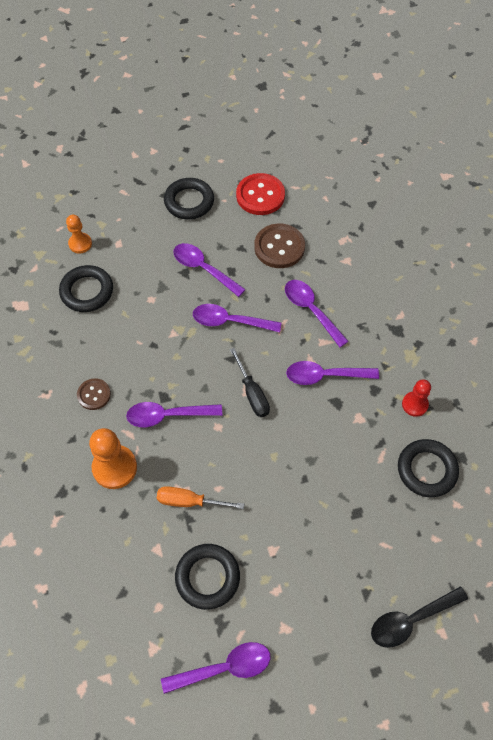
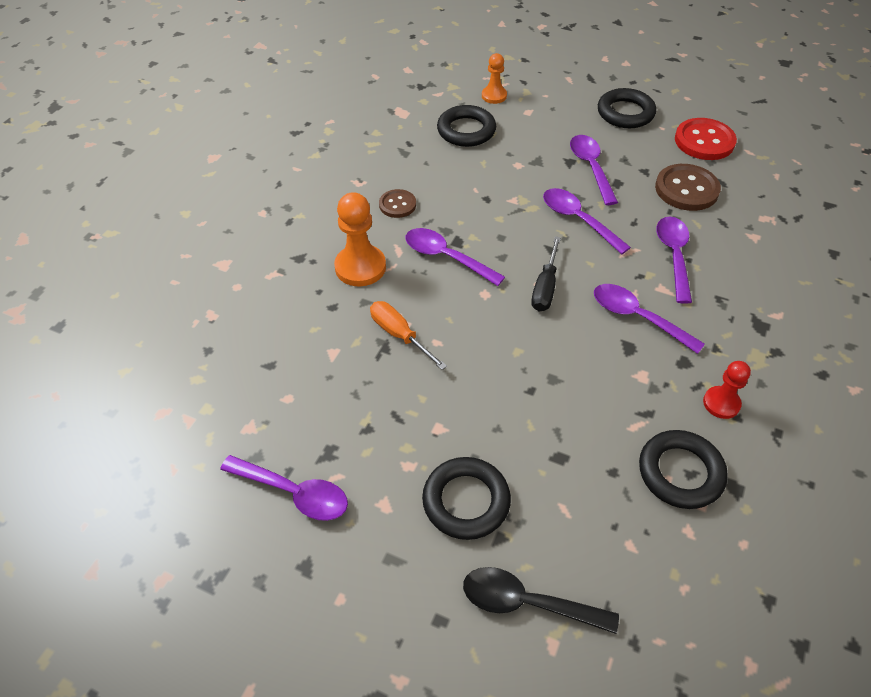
camera: 40 degrees right, 10 degrees down
(207, 577) = (354, 406): black ring -> black ring (466, 501)

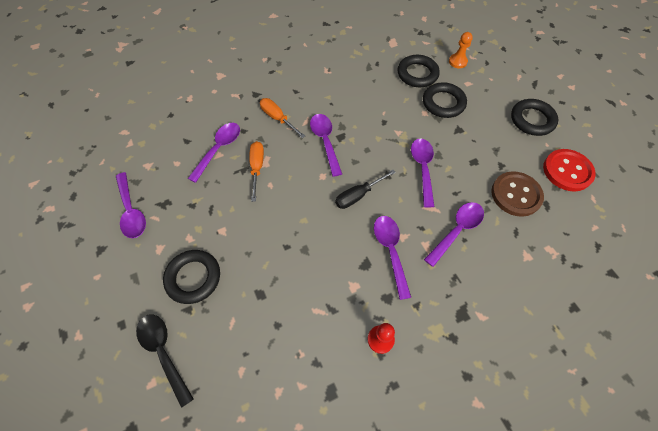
camera: 40 degrees right, 10 degrees up
(360, 267) = (277, 118): orange pawn -> orange screwdriver
(397, 205) = (332, 95): brown button -> none
(591, 167) = (467, 141): purple spoon -> purple spoon (219, 149)
(680, 472) = (311, 357): black ring -> black ring (443, 103)

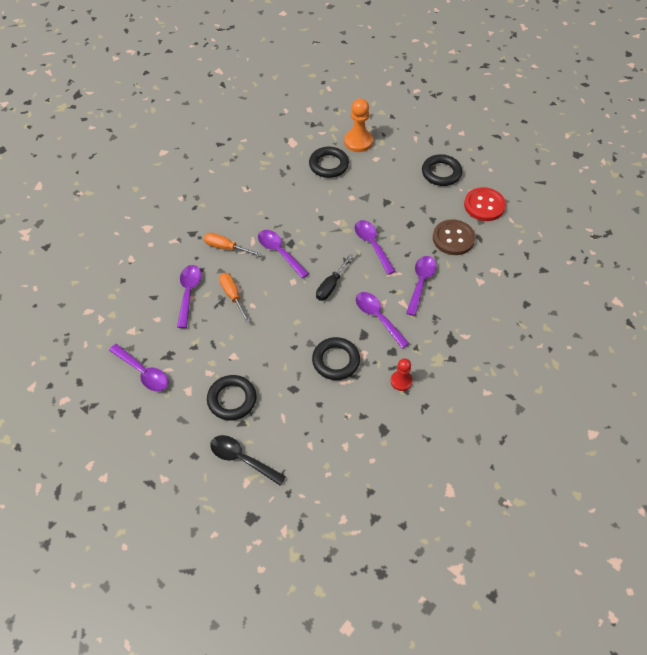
camera: 25 degrees left, 5 degrees down
(443, 103) = (363, 183): black ring -> black ring (336, 361)
(457, 62) = (358, 142): orange pawn -> orange pawn, size x1.64

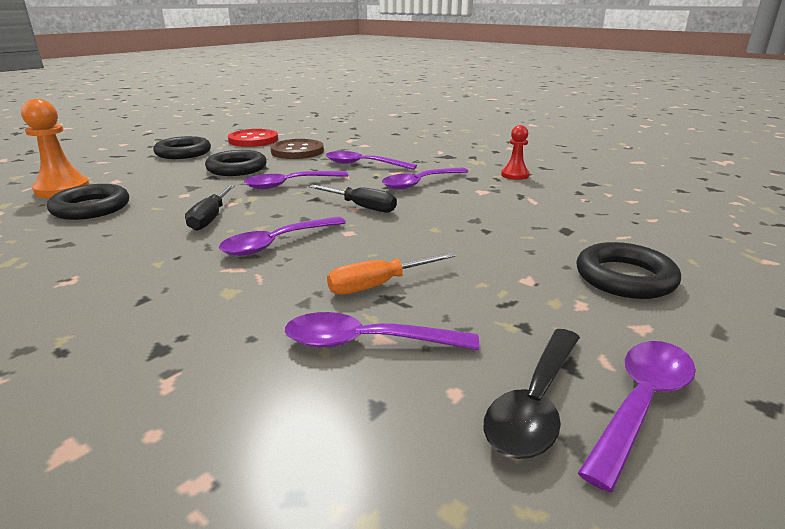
camera: 90 degrees left, 30 degrees down
(226, 247) = (237, 298): orange screwdriver -> none
(242, 459) = (732, 265): black spoon -> black spoon (535, 404)
(313, 218) = (210, 218): none -> black screwdriver
(336, 361) = (500, 205): black ring -> black ring (237, 168)

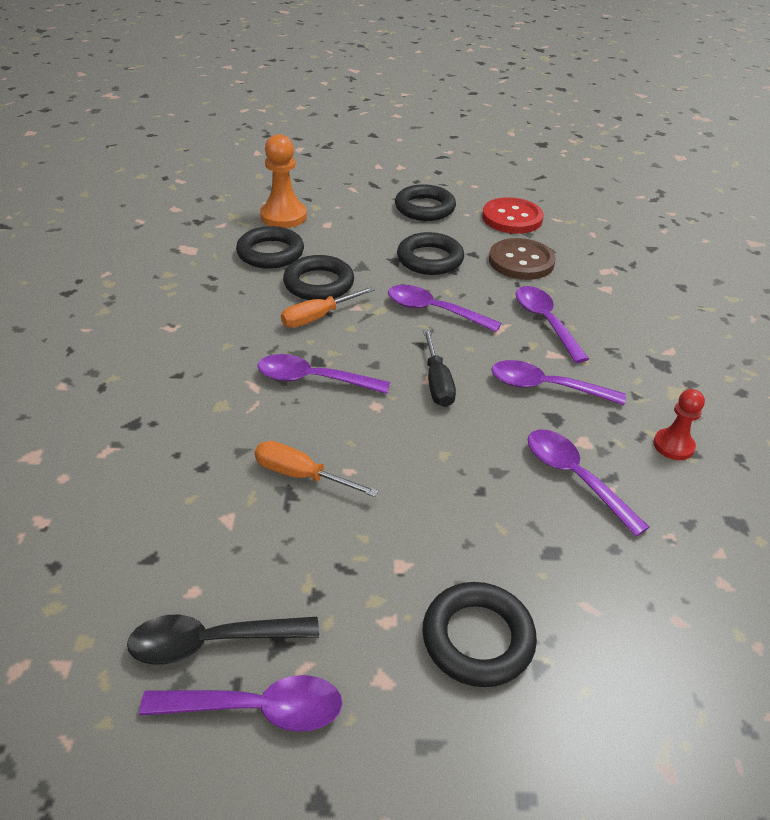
camera: 50 degrees right, 15 degrees up
(174, 205) = (319, 284): none -> black ring
(210, 218) = (318, 317): black screwdriver -> orange screwdriver
(366, 342) = (216, 514): purple spoon -> purple spoon (574, 477)

